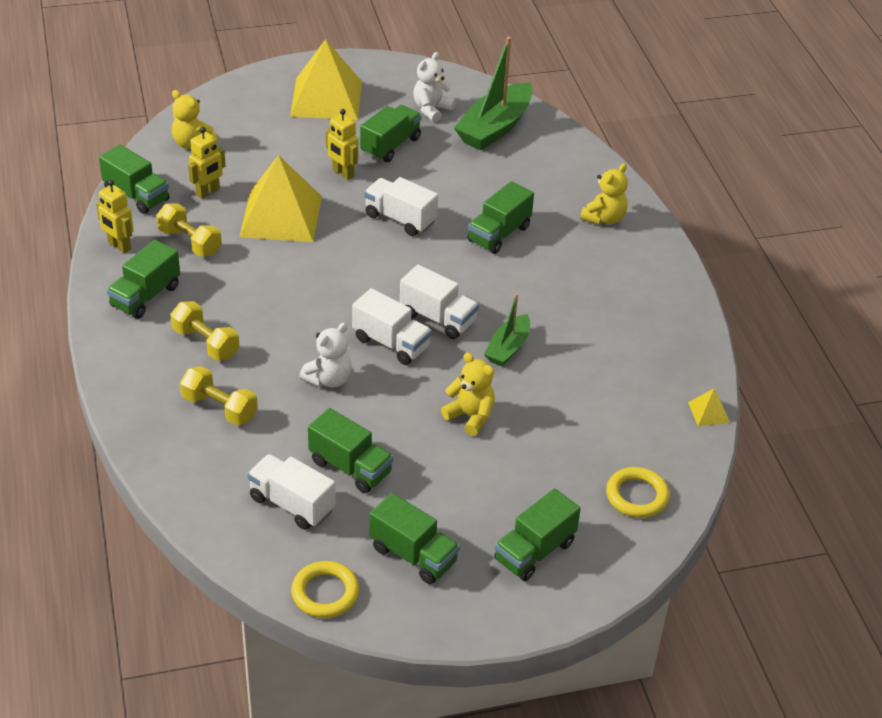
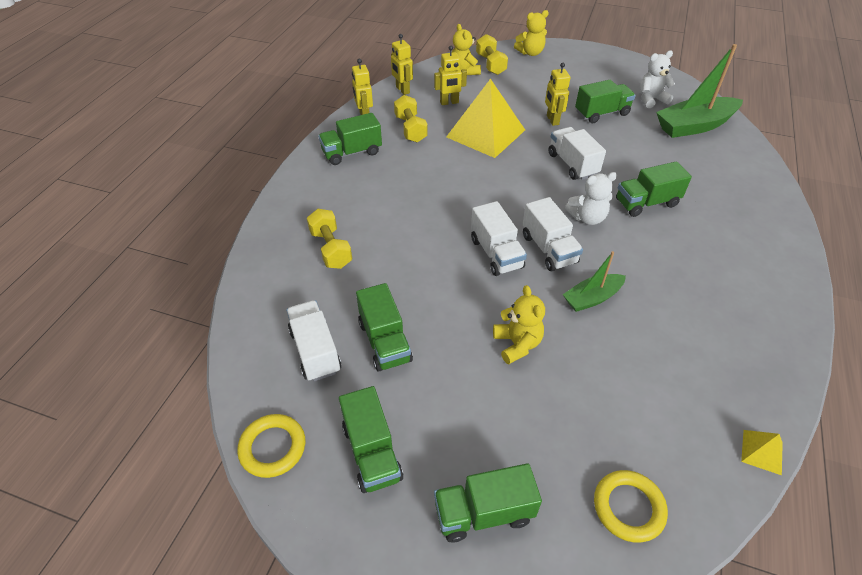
camera: 35 degrees right, 5 degrees up
(136, 195) = (402, 90): green truck -> yellow robot
(206, 343) = (362, 198): yellow dumbbell -> yellow dumbbell (490, 64)
(326, 98) = (576, 71): yellow pyramid -> none
(329, 379) = (426, 261): white teddy bear -> white teddy bear (587, 218)
(604, 218) = (751, 223): yellow teddy bear -> yellow teddy bear (530, 53)

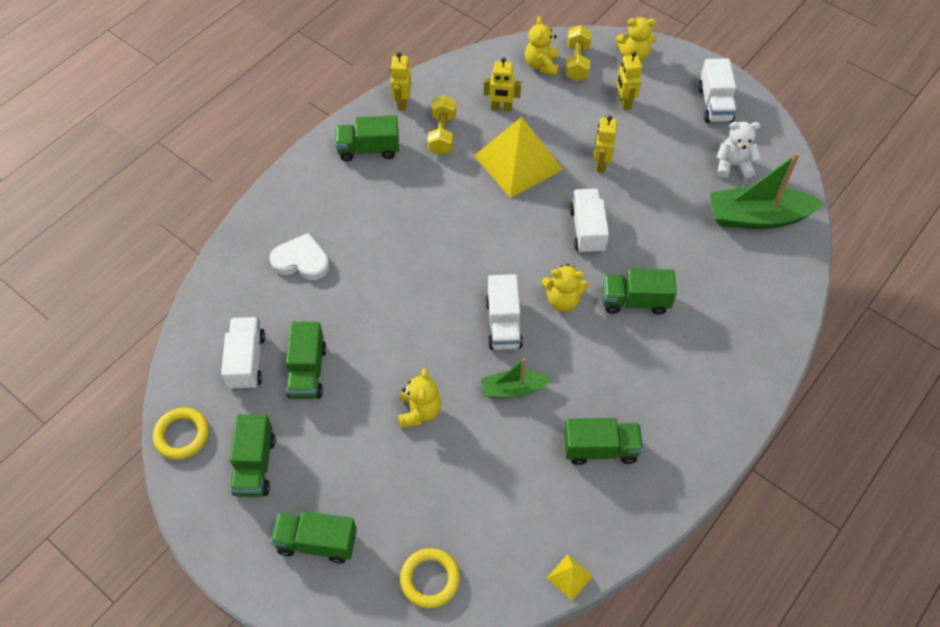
camera: 20 degrees right, 10 degrees up
(331, 249) = (301, 260): yellow dumbbell -> white heart
(402, 90) = (459, 76): yellow robot -> yellow robot (624, 102)
(496, 253) = (450, 313): white truck -> white truck (714, 104)
(587, 218) = (563, 300): white teddy bear -> yellow teddy bear
(602, 113) = (662, 170): green truck -> green truck (600, 449)

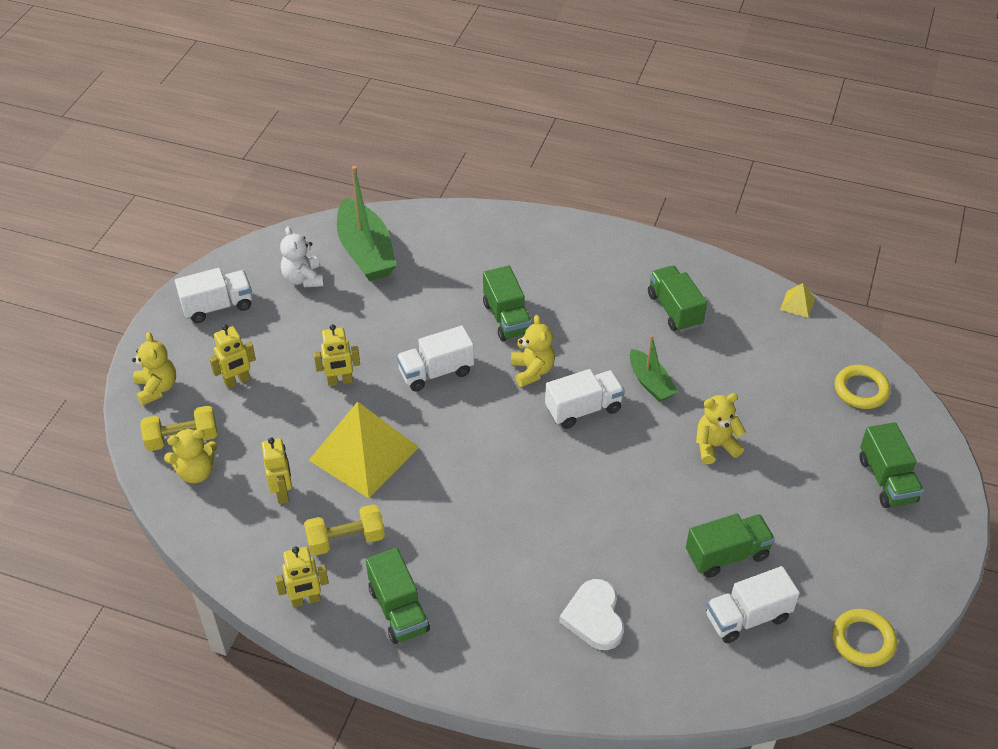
camera: 110 degrees left, 10 degrees down
(255, 465) = (851, 559): green truck -> none

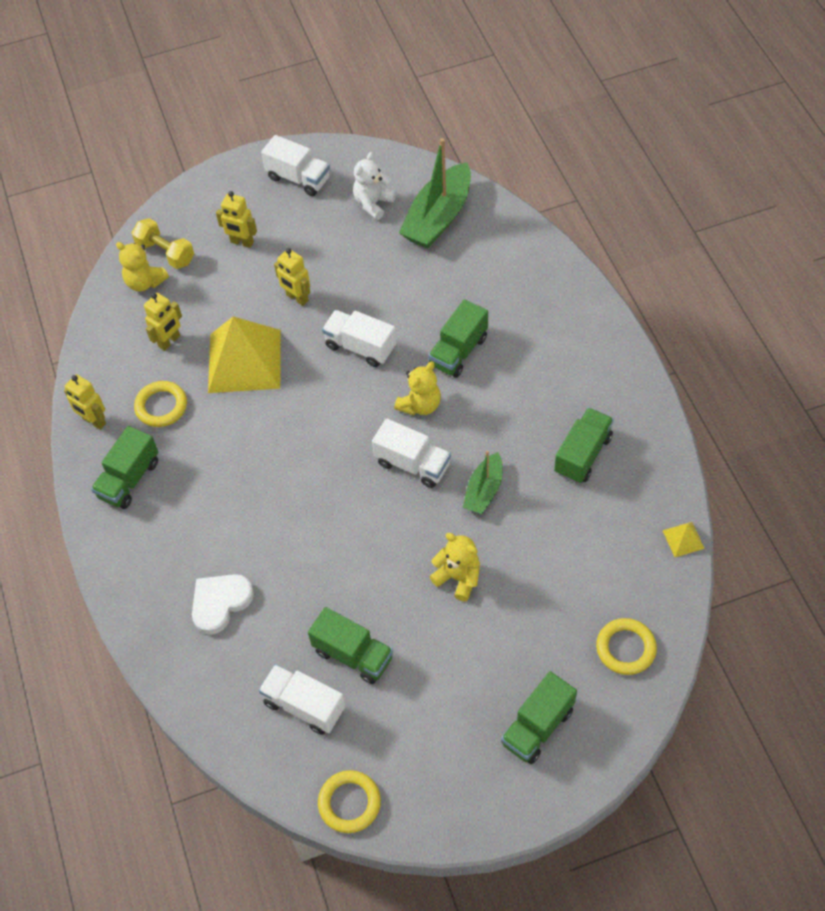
camera: 55 degrees right, 10 degrees up
(157, 388) = (195, 205): yellow teddy bear -> none
(346, 540) = (161, 406): yellow dumbbell -> yellow ring

